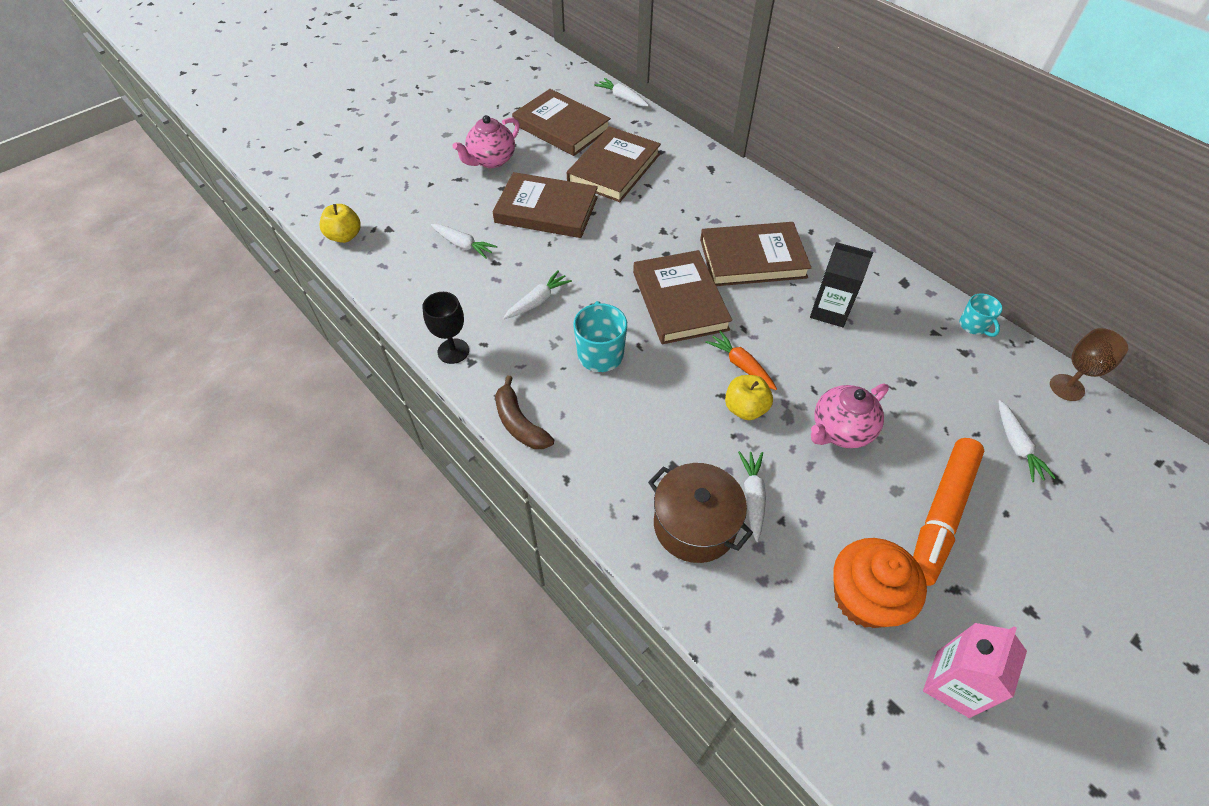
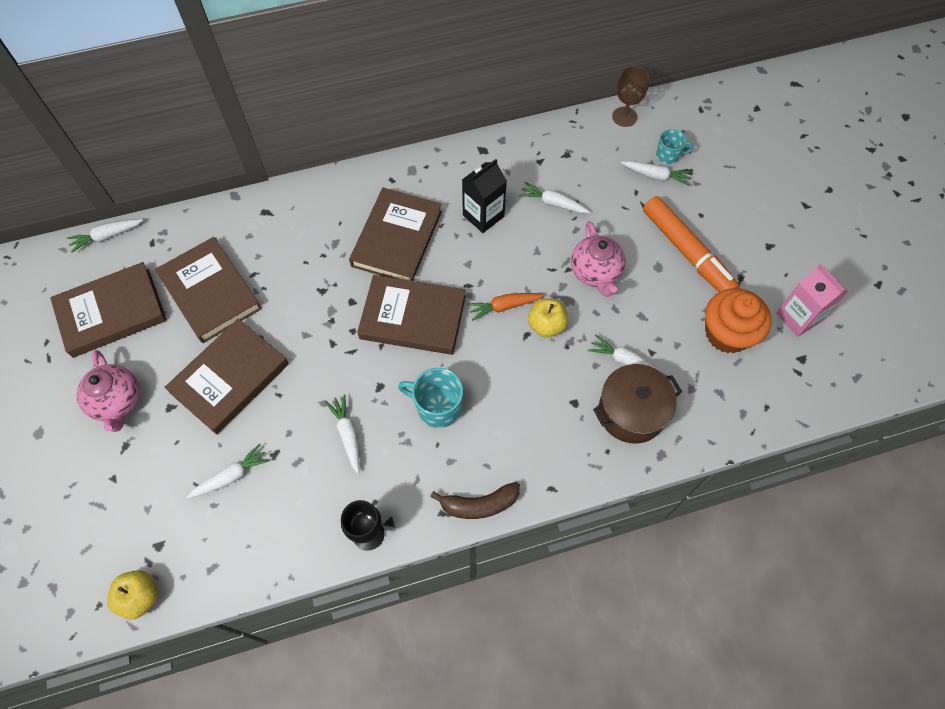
camera: 65 degrees left, 10 degrees up
(894, 362) = (553, 203): none -> white carrot
(973, 326) = (546, 134): turquoise mug -> turquoise mug (668, 155)

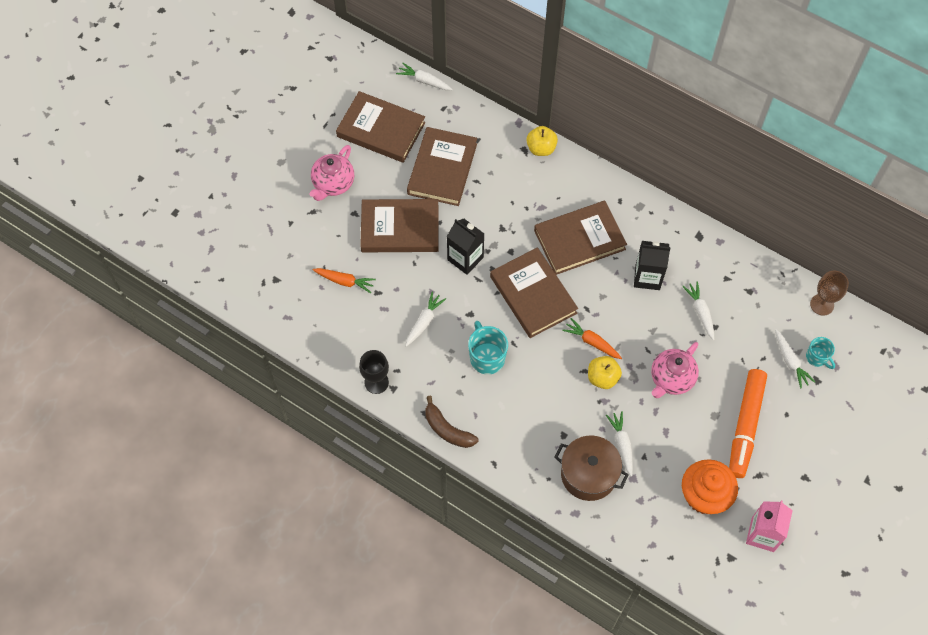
camera: 50 degrees right, 0 degrees up
(140, 597) = (243, 295): yellow apple -> yellow apple (541, 148)
(231, 476) = (344, 281): white carrot -> orange carrot
(320, 345) = (465, 258): none -> black carton

